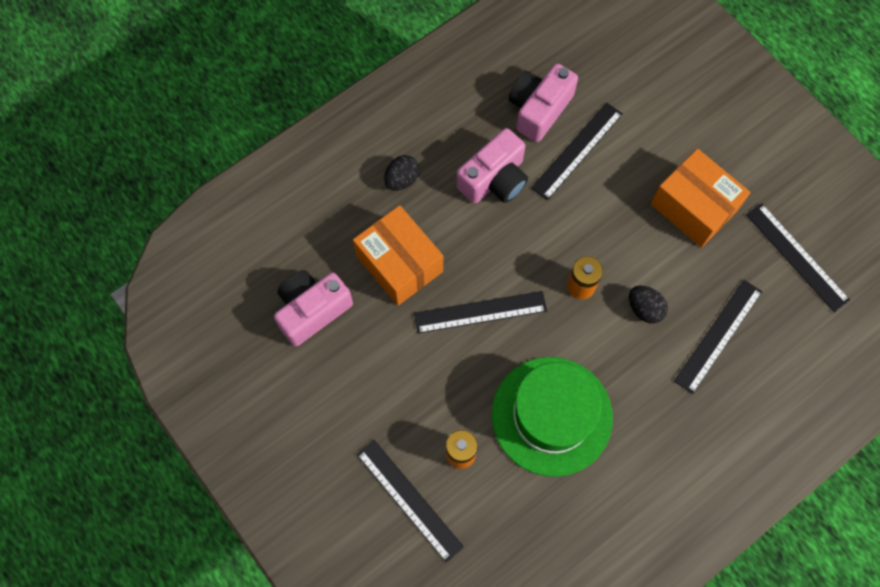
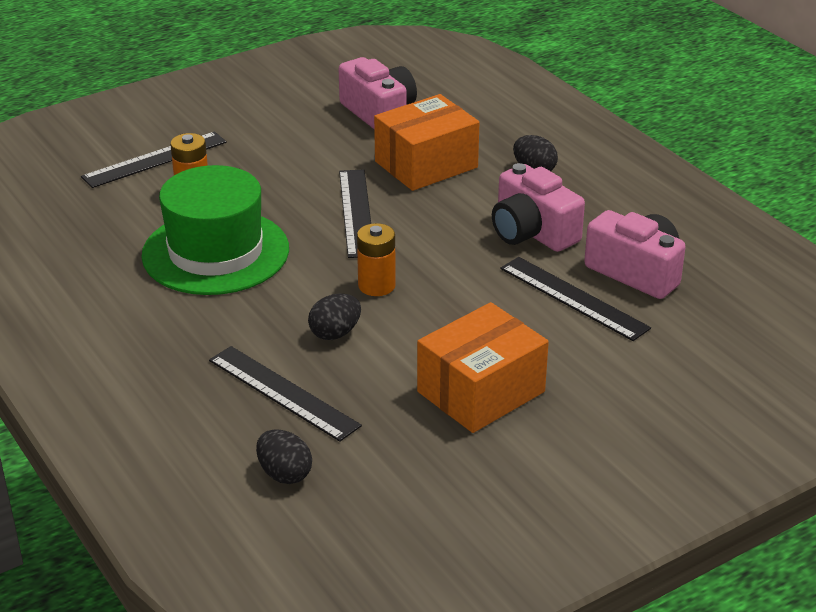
camera: 95 degrees right, 35 degrees down
(797, 257) = (389, 485): black ruler -> none
(800, 322) = (284, 474): none -> black egg

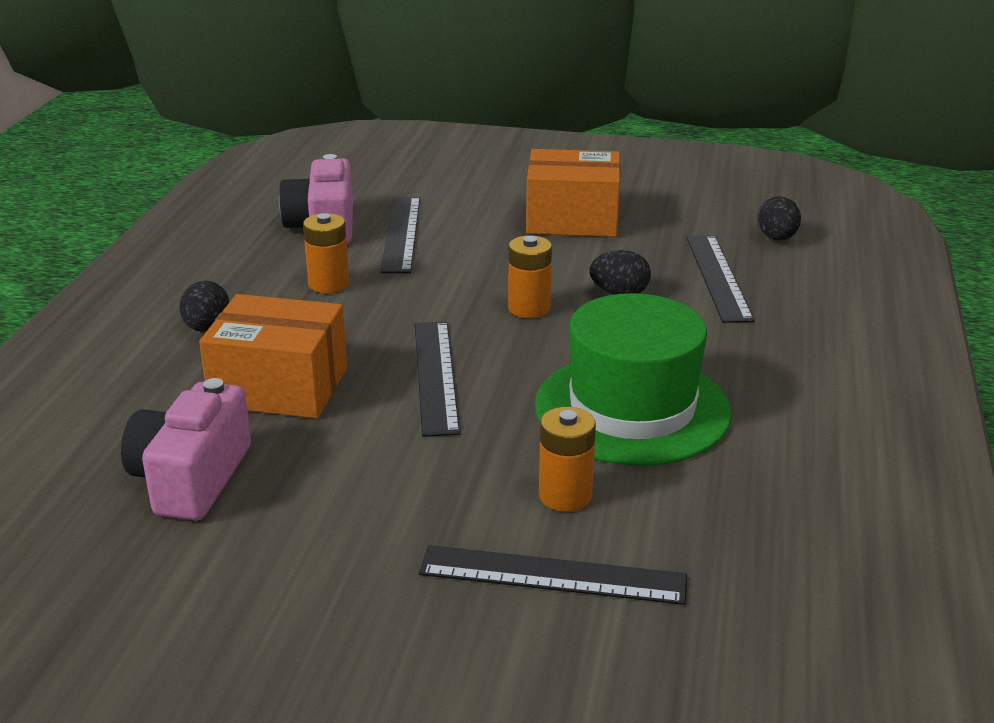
camera: 135 degrees left, 5 degrees down
(356, 212) = (435, 376): black ruler -> black ruler turned 45 degrees counterclockwise
(532, 232) = (329, 284): pink camera -> orange battery

